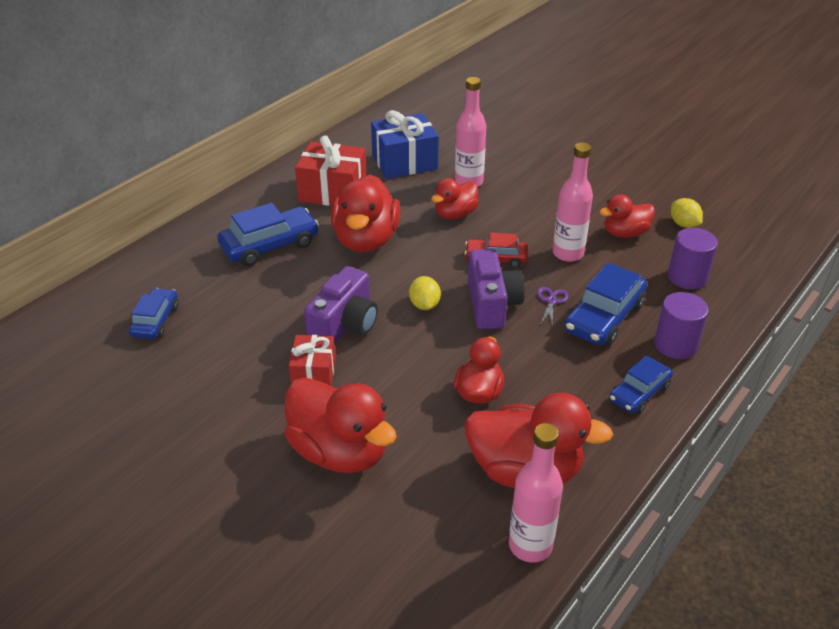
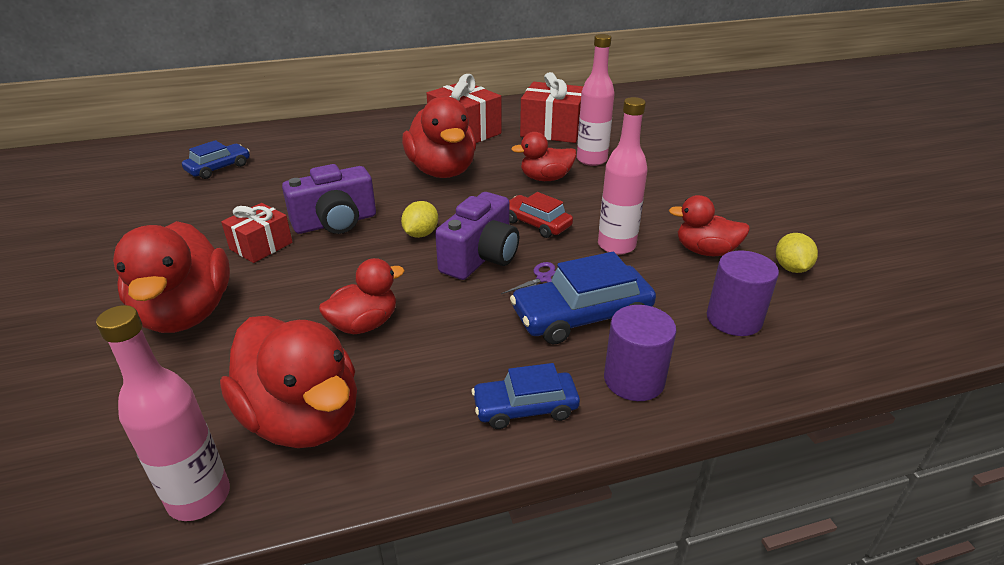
camera: 35 degrees right, 5 degrees down
(270, 245) = (365, 150): blue car -> none
(366, 240) = (442, 171): red duck -> red duck turned 60 degrees counterclockwise
(404, 162) = (553, 130): blue gift -> red gift

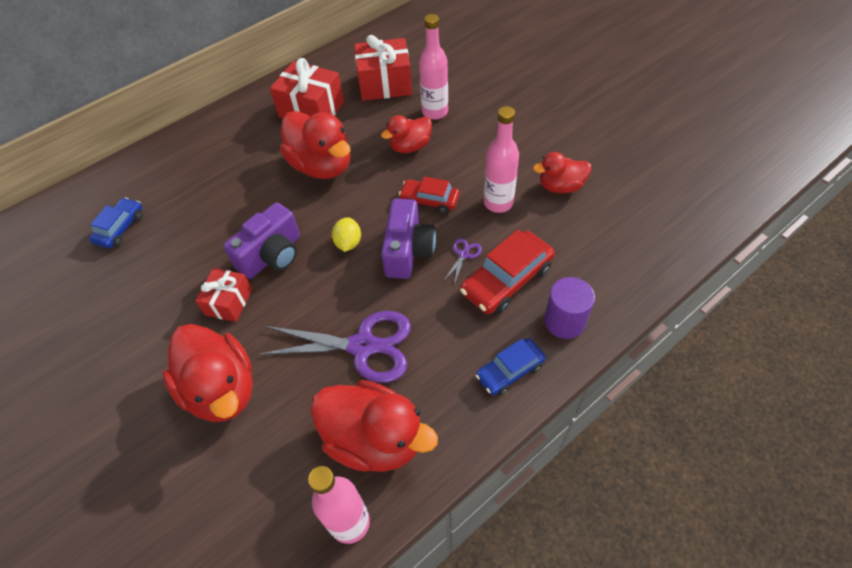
camera: 20 degrees left, 20 degrees up
(364, 324) = (363, 346): red duck -> purple scissors
(581, 316) = (506, 280): blue car -> red car
(734, 319) = (603, 245): purple cylinder -> none
(791, 268) = (622, 183): yellow lemon -> none

